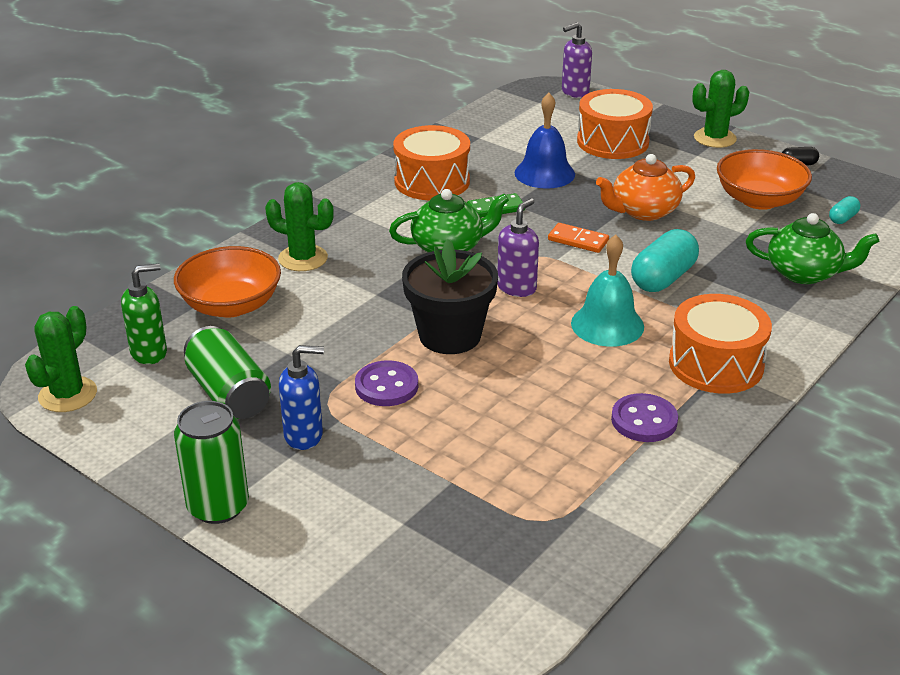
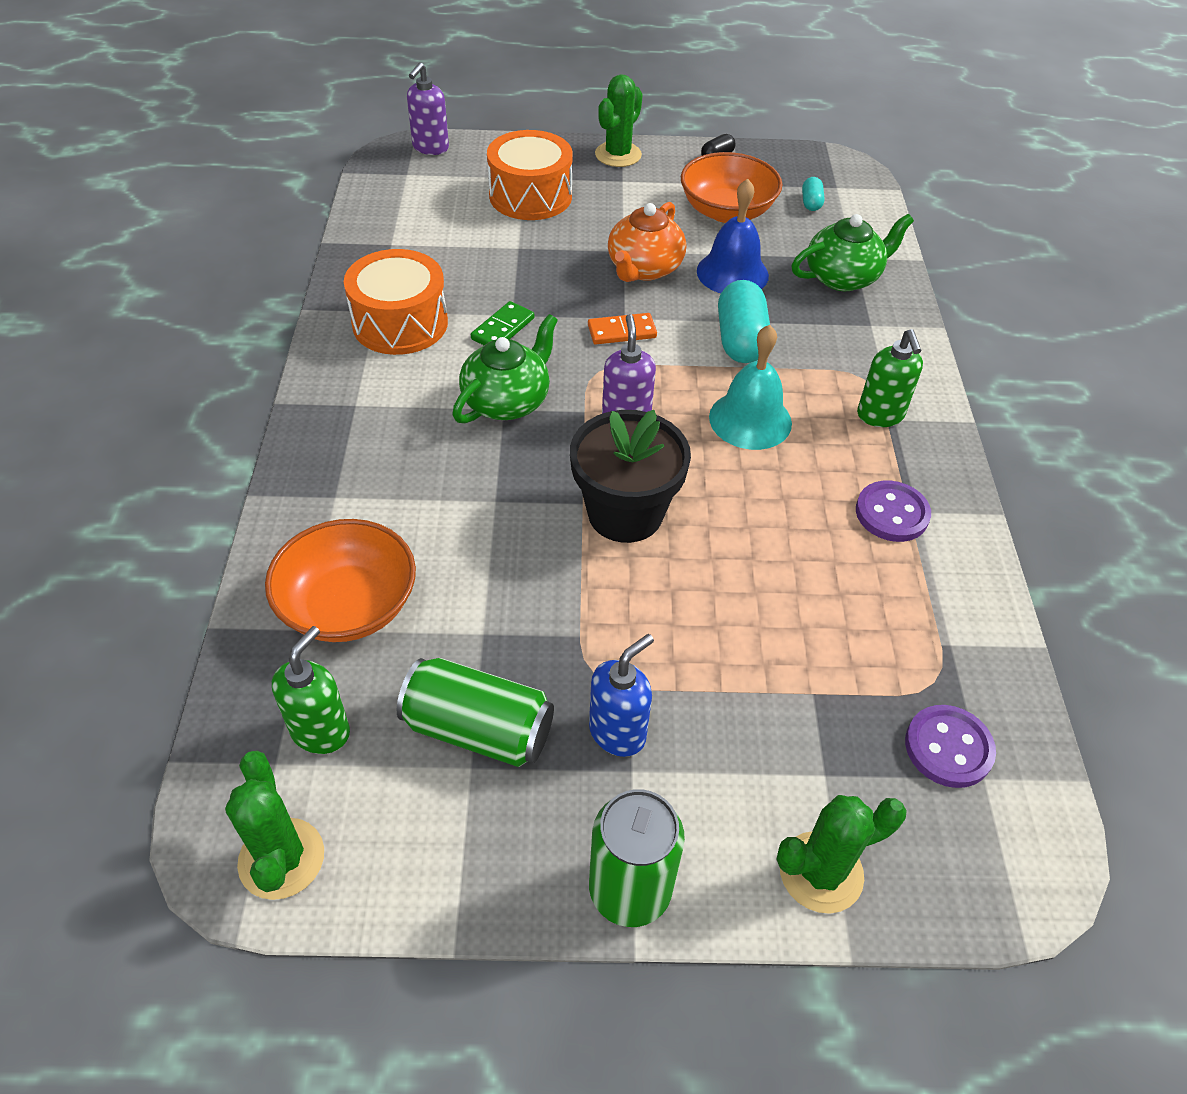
camera: 40 degrees left, 15 degrees up
(303, 258) = (364, 495): green cactus -> green cactus (821, 872)
(386, 386) = (631, 614): purple button -> purple button (948, 748)
(544, 173) = (505, 262): blue bell -> blue bell (732, 273)
(716, 364) = (880, 415): orange drum -> green soap dispenser

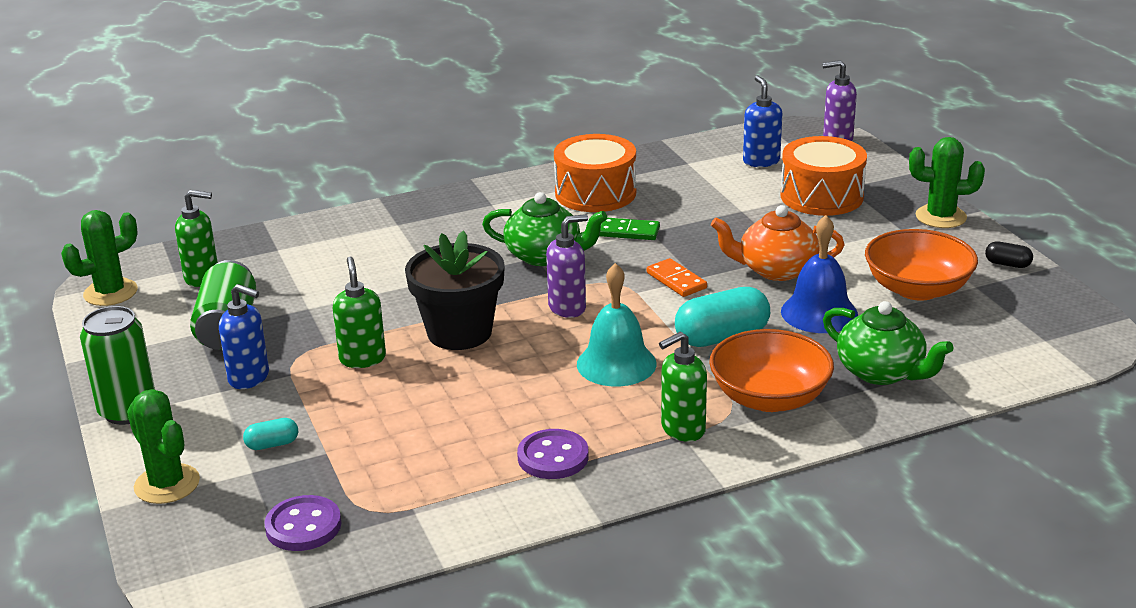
camera: 70 degrees right, 20 degrees down
(348, 605) = (305, 257): orange bowl -> orange bowl (769, 398)
(431, 202) = (761, 161): none -> blue soap dispenser
(633, 611) = (362, 359): none -> green soap dispenser
(811, 203) = (993, 330): turquoise capsule -> turquoise capsule (272, 444)

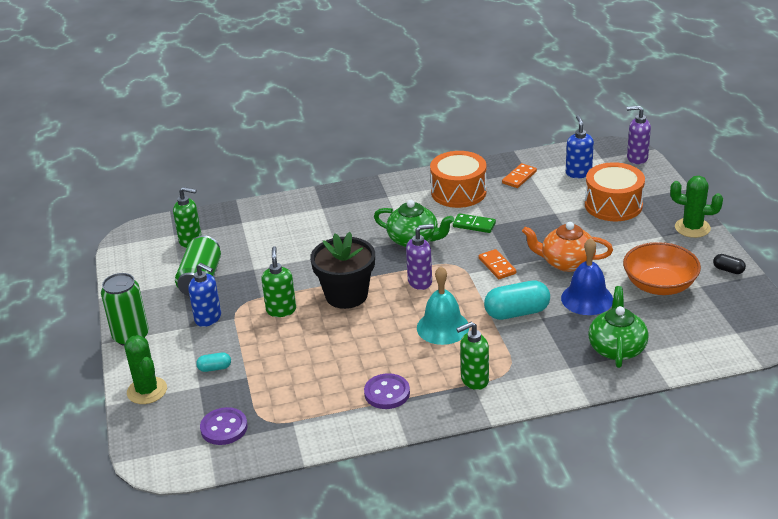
camera: 10 degrees right, 5 degrees up
(110, 293) = (132, 248): green cactus -> none
(678, 171) = (519, 177): none -> orange domino
(769, 398) = (537, 361): orange bowl -> none
(881, 372) = (617, 348): green teapot -> green teapot turned 135 degrees counterclockwise

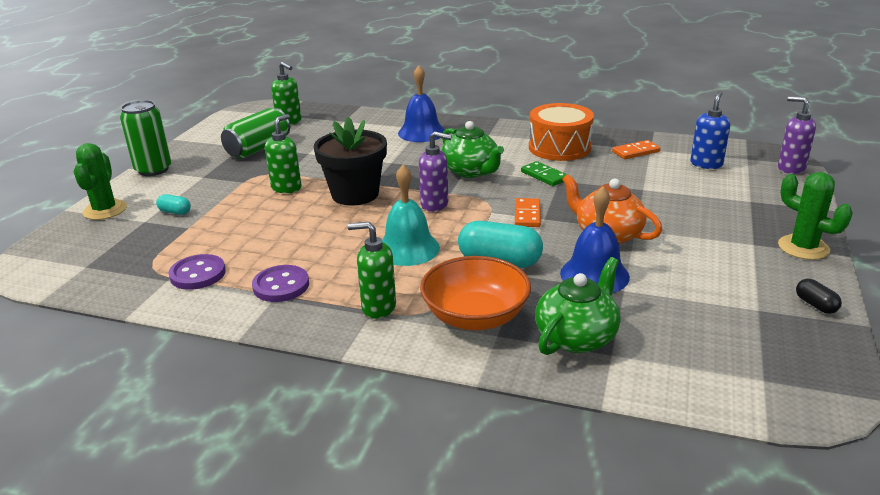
camera: 30 degrees right, 5 degrees down
(208, 318) = (224, 176): blue soap dispenser -> none
(224, 428) = (113, 259): purple button -> purple button (198, 274)
(328, 213) = (421, 132): none -> blue bell
(613, 205) = (719, 200): orange drum -> none
(659, 285) = (701, 291): orange bowl -> orange bowl (475, 316)

